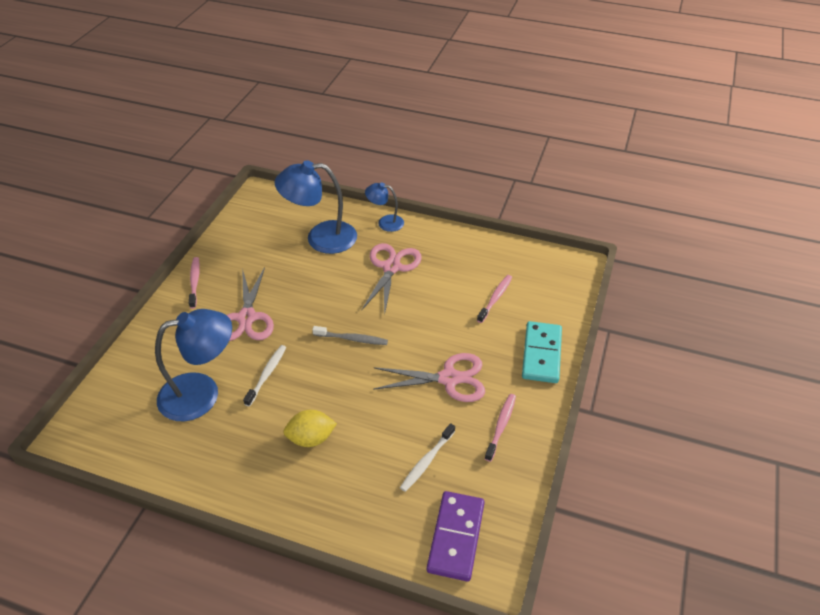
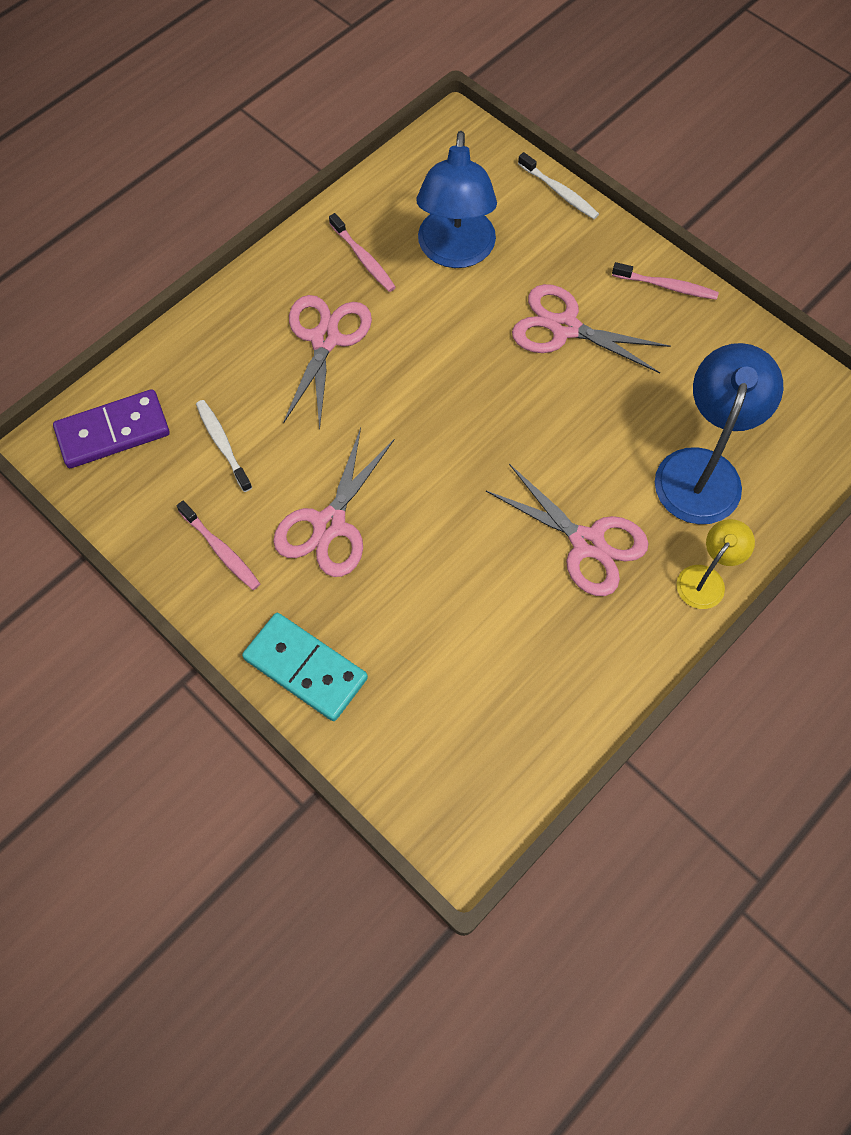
camera: 115 degrees right, 20 degrees up
(267, 374) = (450, 323): white toothbrush -> white toothbrush (559, 192)
(311, 438) = (325, 339): yellow lemon -> pink scissors
(352, 339) = (462, 436): grey toothbrush -> none
(385, 222) = (706, 579): blue lamp -> yellow lamp
(456, 537) = (113, 432): purple domino -> purple domino turned 60 degrees counterclockwise
(495, 298) = (448, 663): pink toothbrush -> pink toothbrush (363, 258)

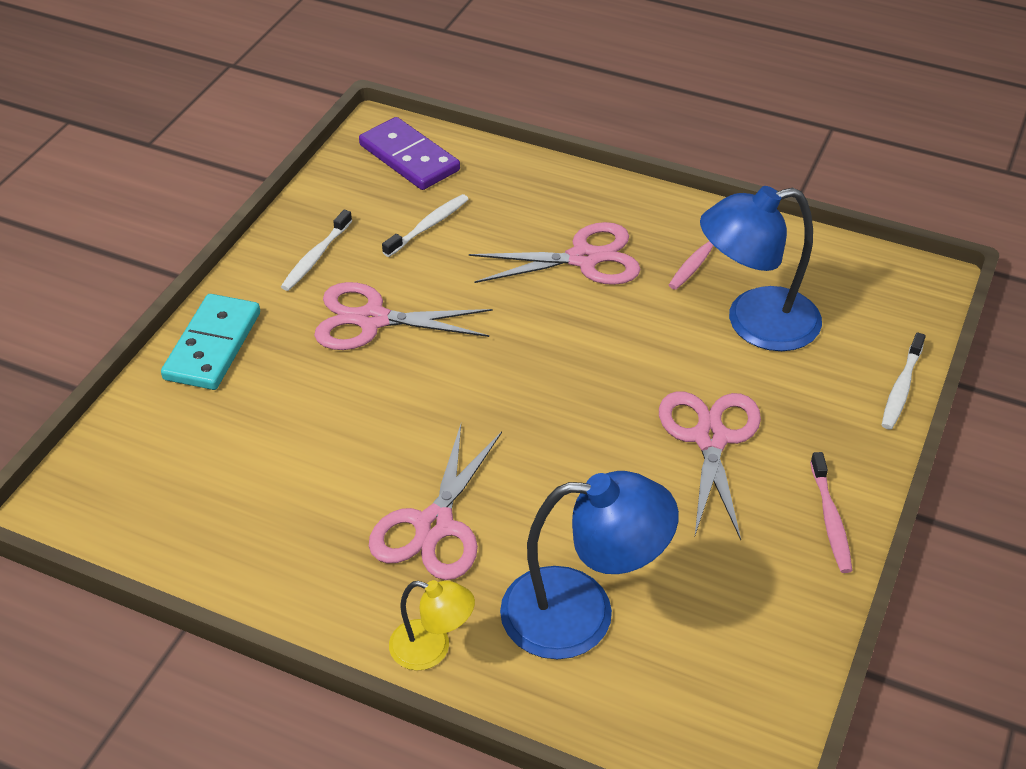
camera: 70 degrees right, 20 degrees down
(221, 550) = (316, 257): pink toothbrush -> white toothbrush

